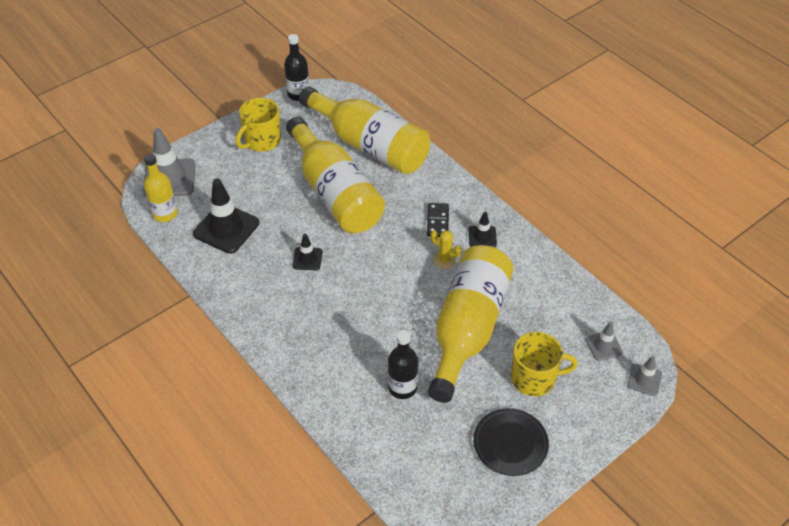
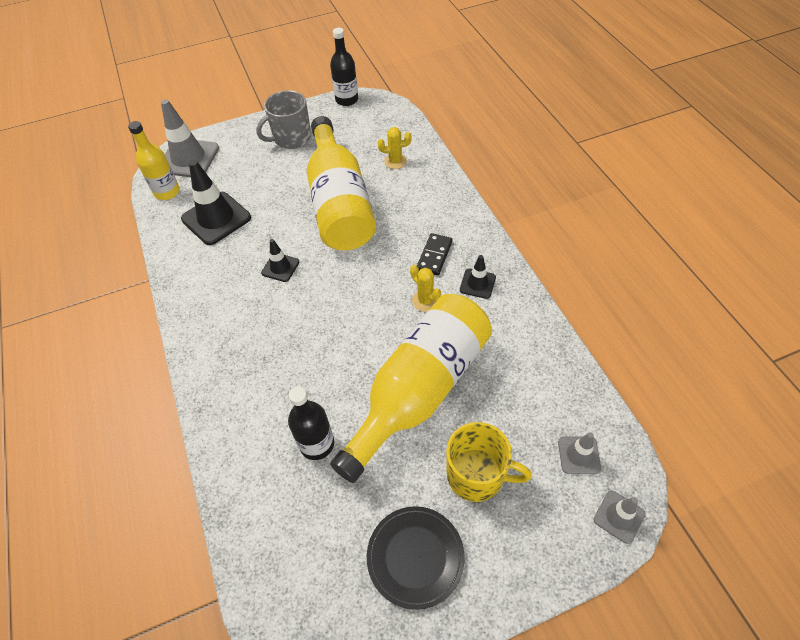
camera: 20 degrees right, 5 degrees up
(262, 141) = (291, 138): yellow mug -> grey mug
(370, 145) = (395, 161): yellow bottle -> yellow cactus

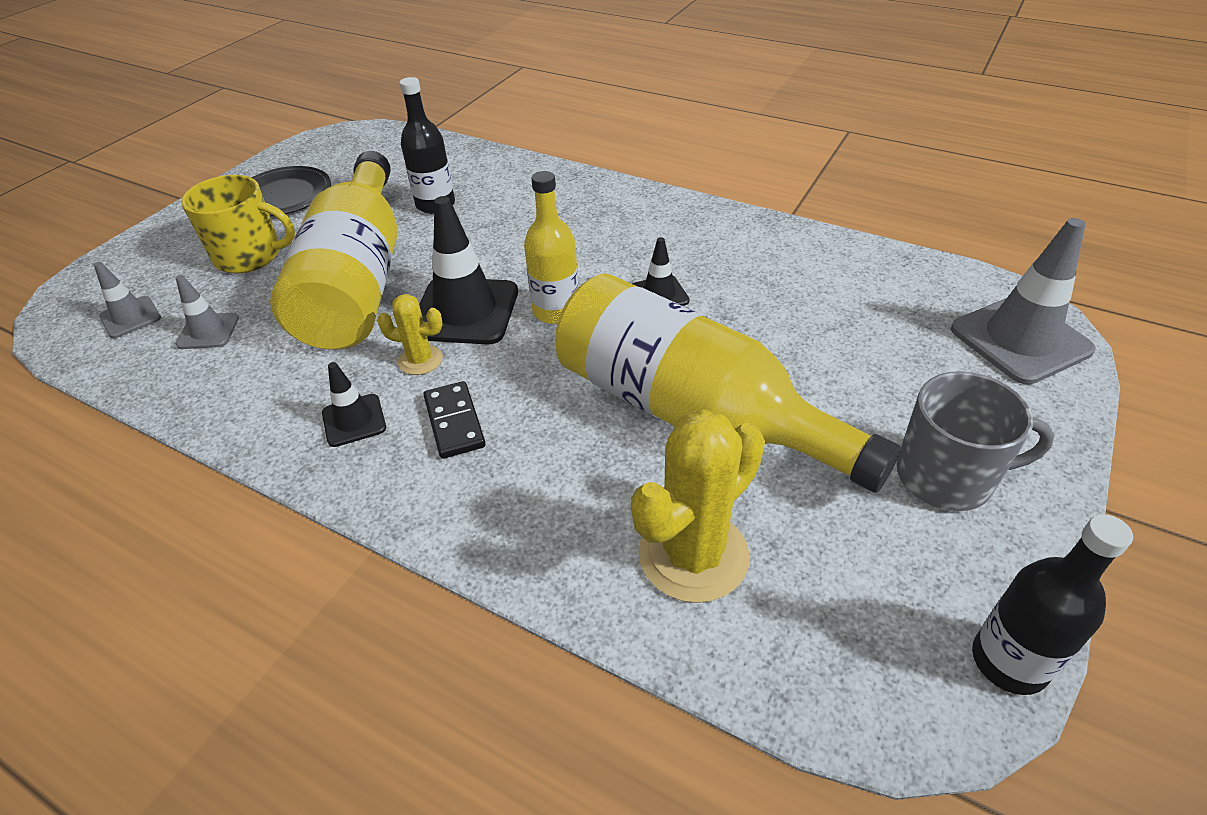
camera: 140 degrees right, 10 degrees down
(167, 192) = (949, 286): yellow bottle -> yellow bottle (556, 311)
(216, 218) = (829, 296): black traffic cone -> black traffic cone (465, 311)
(291, 138) = (947, 476): grey mug -> grey mug turned 75 degrees clockwise
(395, 161) = (693, 555): yellow cactus -> yellow cactus, size x1.91
(477, 475) = (250, 256): yellow mug -> yellow mug turned 150 degrees counterclockwise
(619, 516) = (75, 295): grey traffic cone -> grey traffic cone (208, 331)

